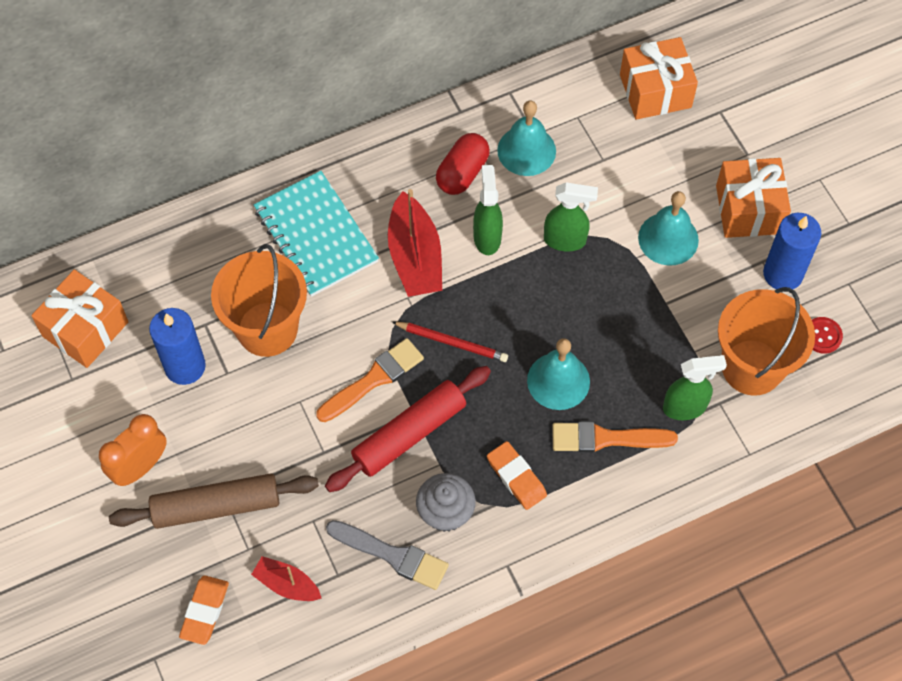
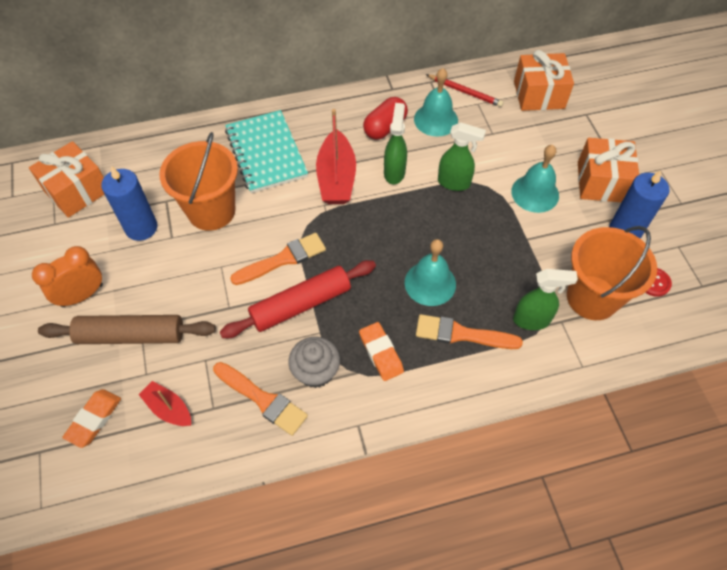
camera: 10 degrees right, 5 degrees down
(392, 555) = (262, 399): grey brush -> orange brush
(452, 342) = (350, 242): red pencil -> red pencil (465, 92)

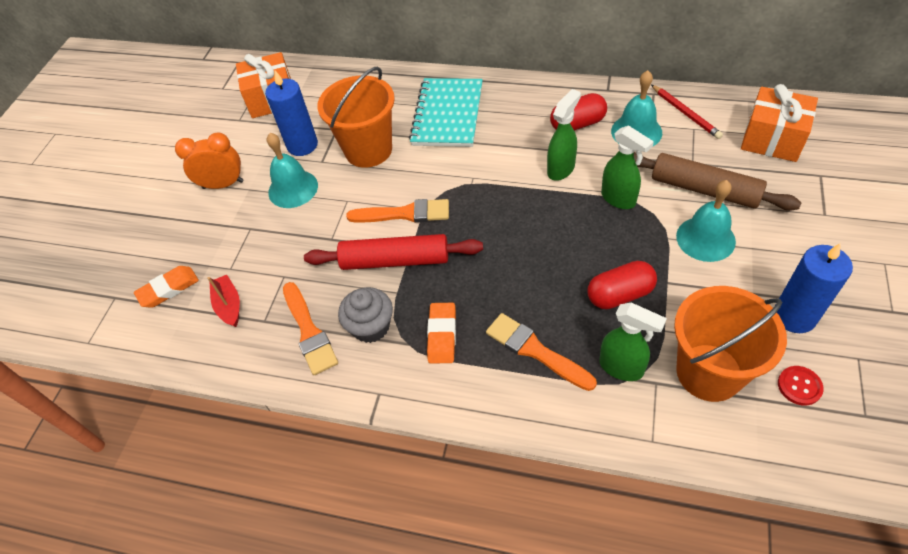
camera: 35 degrees right, 5 degrees down
(131, 336) = (238, 232): brown rolling pin -> brown rolling pin (704, 190)
(336, 178) = (500, 157): red boat -> none
(430, 283) = (532, 288): turquoise bell -> turquoise bell (293, 189)
(498, 262) = (620, 295): none -> red capsule
(601, 182) = (796, 253): orange gift -> none

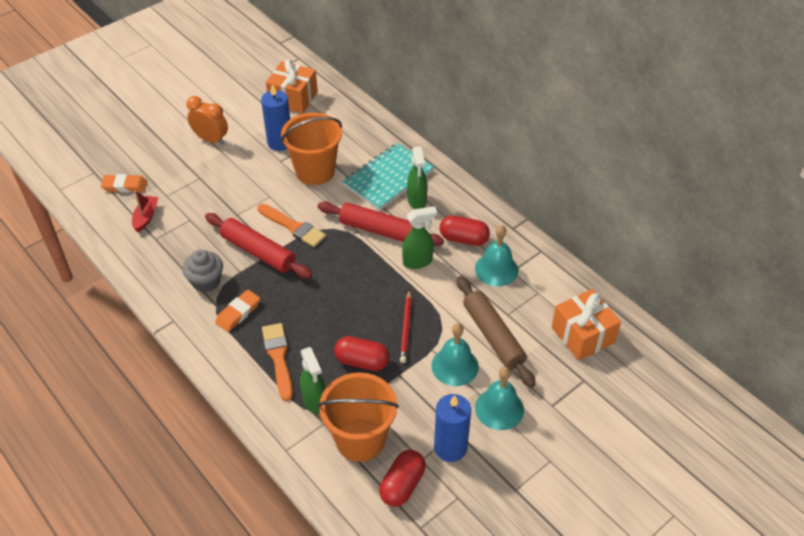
camera: 30 degrees right, 5 degrees down
(293, 189) = (246, 168): turquoise bell -> turquoise bell (499, 408)
(309, 331) = (172, 261): orange brush -> none
(493, 164) = (379, 231): none -> red rolling pin
(618, 199) = (431, 305): green spray bottle -> green spray bottle (417, 201)
(685, 113) = (545, 279): red pencil -> red pencil (406, 328)
(799, 386) = (402, 485): red button -> red capsule

